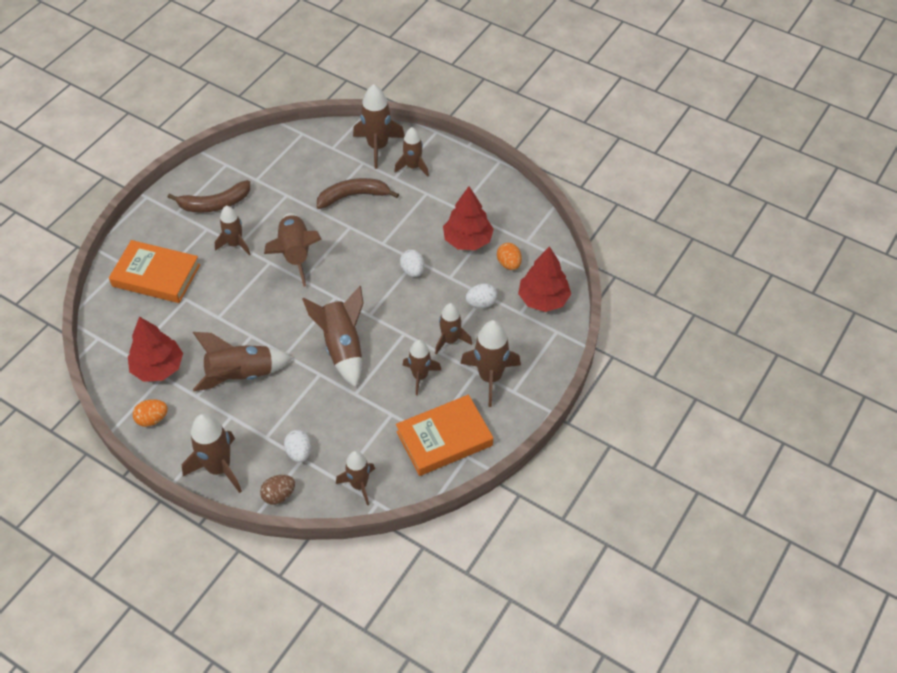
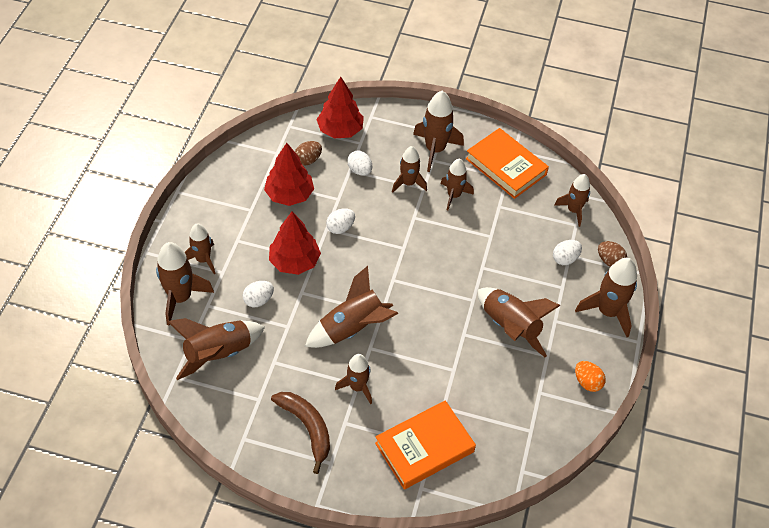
camera: 110 degrees left, 0 degrees up
(156, 275) = (424, 447): orange book -> orange book turned 60 degrees clockwise
(158, 368) = (532, 400): red tree -> red tree (294, 261)
(342, 347) = (447, 258): brown rocket -> brown rocket (218, 354)
(353, 196) = (258, 300): brown banana -> white egg
(509, 264) = (308, 160): orange egg -> brown egg

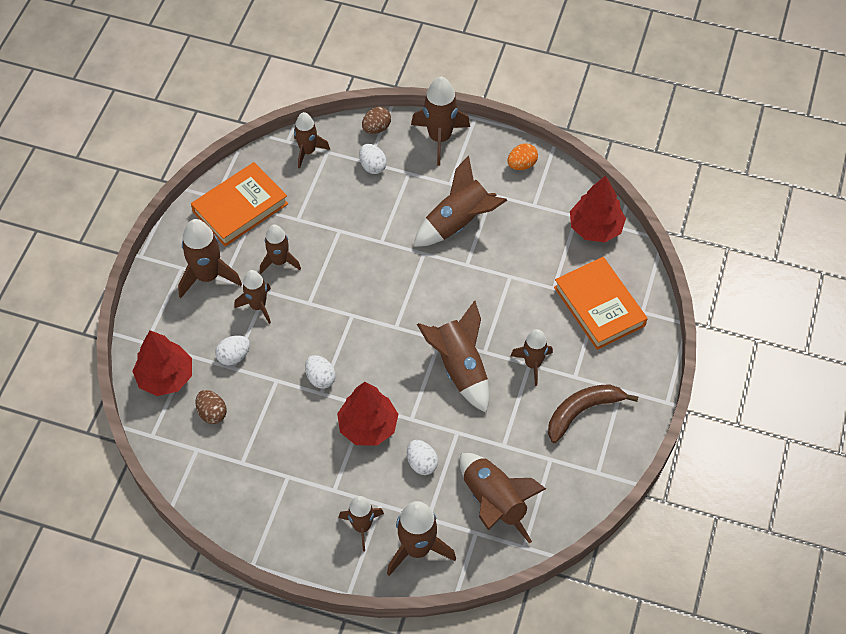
camera: 85 degrees left, 5 degrees up
(289, 195) = (267, 433): red tree -> red tree (595, 228)

